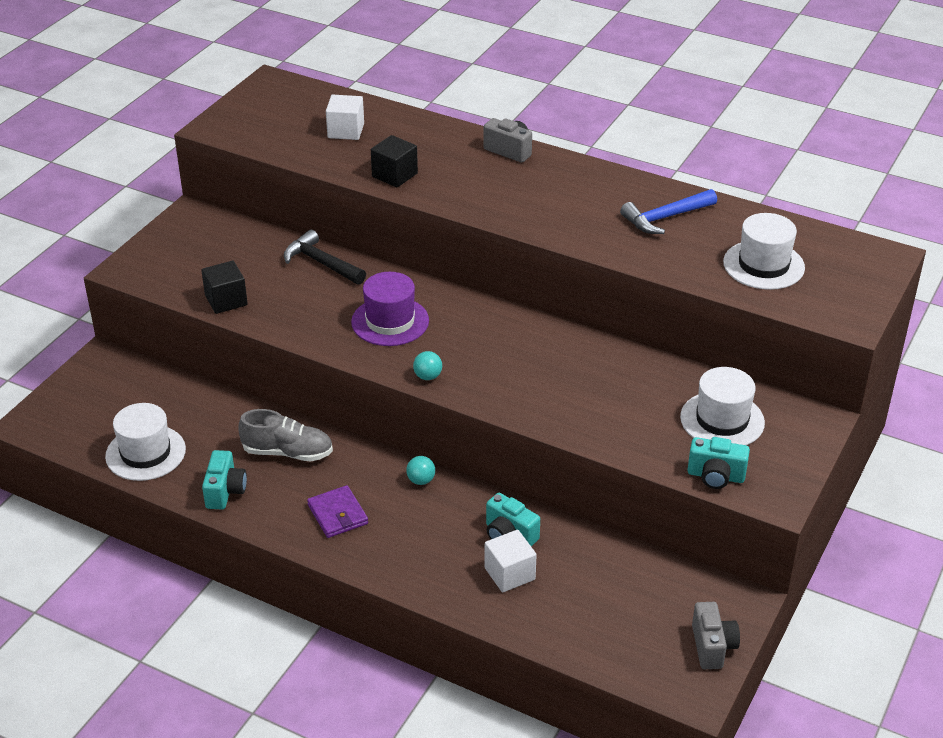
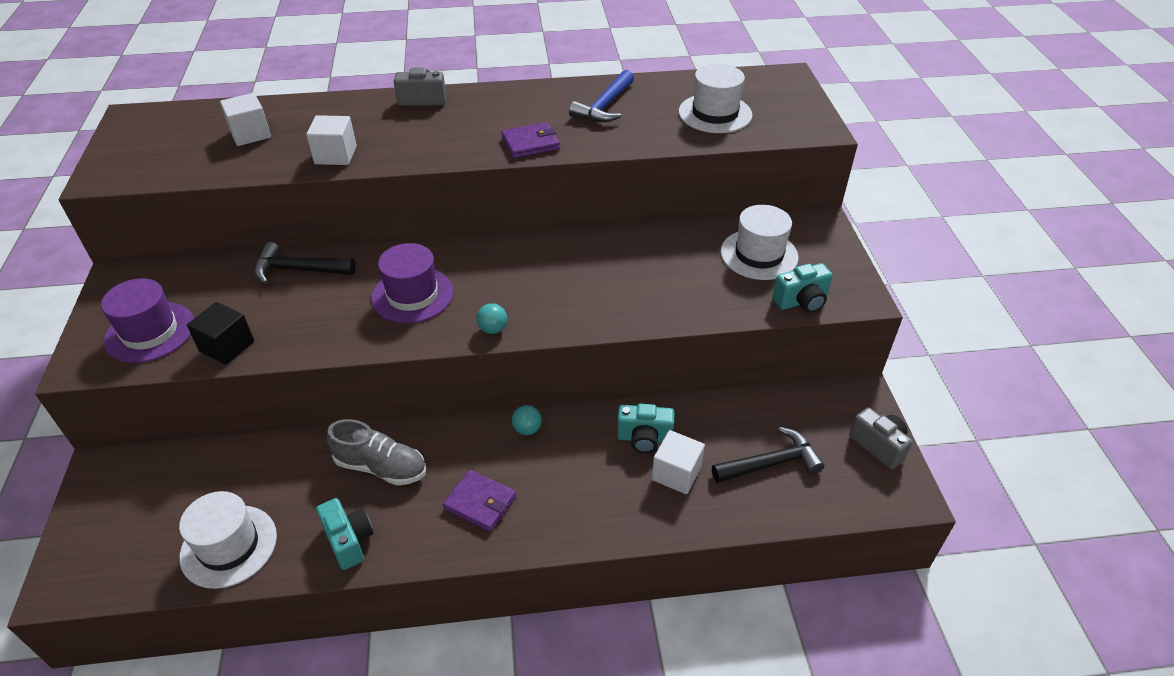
camera: 35 degrees left, 5 degrees up
(183, 266) = (150, 332): none -> purple hat
(288, 452) = (381, 467): grey shoe -> grey shoe turned 45 degrees clockwise
(394, 175) = (335, 155): black cube -> white cube
(562, 227) = (530, 143): none -> purple wallet
(598, 608) = (771, 463): none -> black hammer

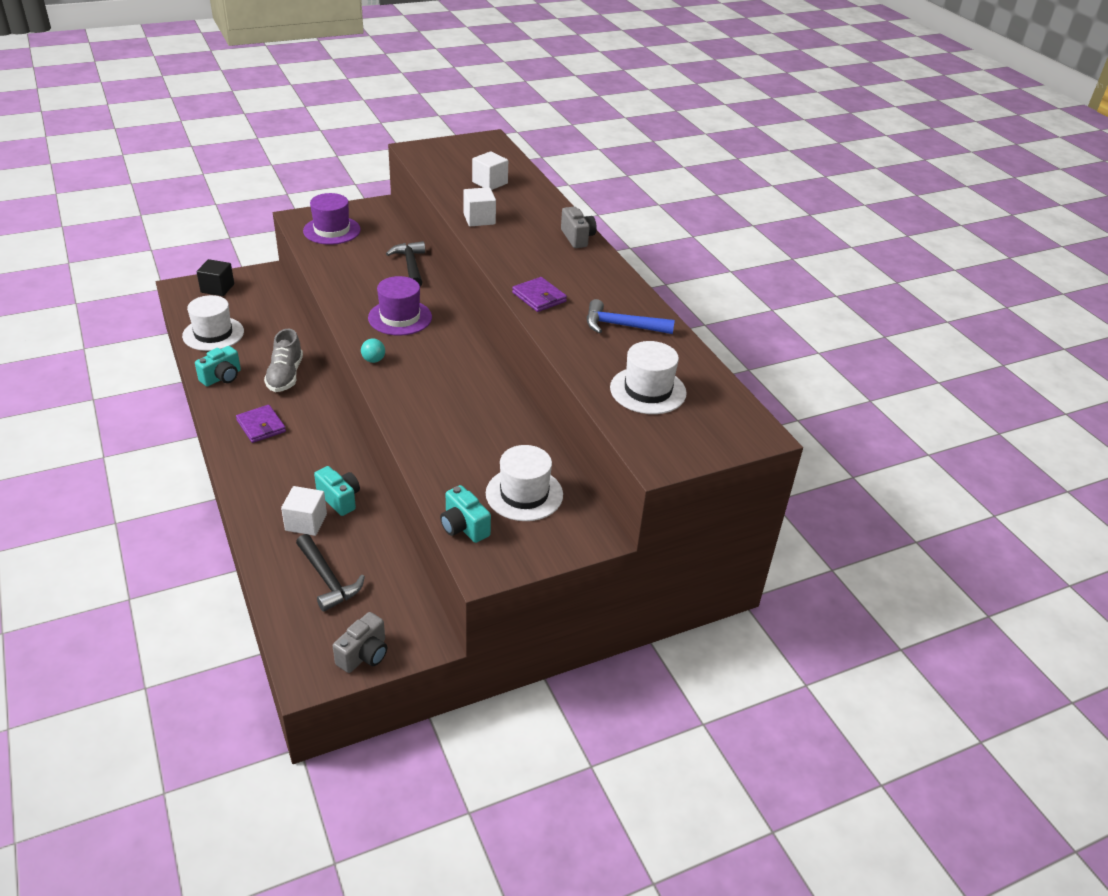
camera: 70 degrees right, 5 degrees down
(227, 346) = (326, 259): black cube -> black cube (217, 288)
(480, 502) = (261, 426): purple wallet -> purple wallet turned 45 degrees counterclockwise
(527, 429) = (335, 435): turquoise ball -> none
(644, 438) = (339, 499): turquoise camera -> turquoise camera turned 150 degrees clockwise

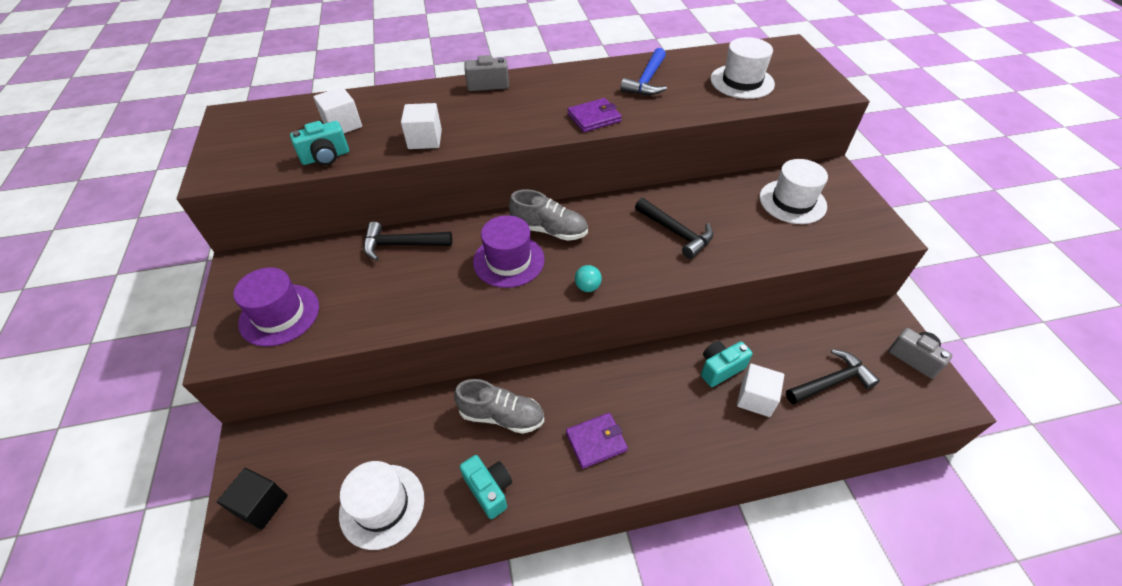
camera: 75 degrees left, 10 degrees up
(442, 335) = (549, 230): none -> grey shoe
(454, 409) = (676, 232): none -> black hammer
(464, 527) = (841, 241): turquoise camera -> turquoise camera (326, 157)

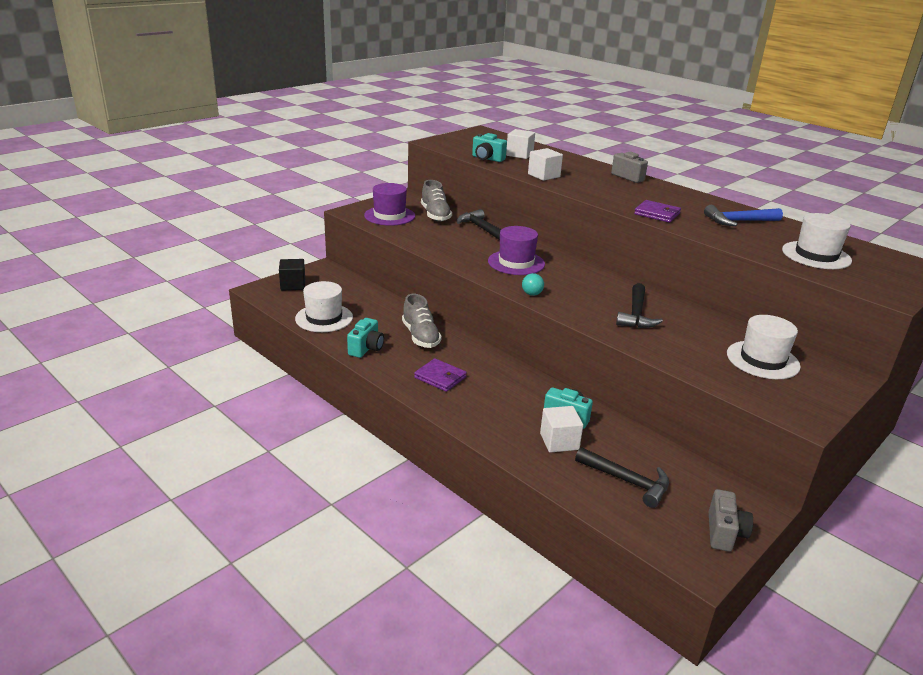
camera: 55 degrees right, 20 degrees down
(549, 230) = (563, 268): grey shoe -> grey shoe (435, 215)

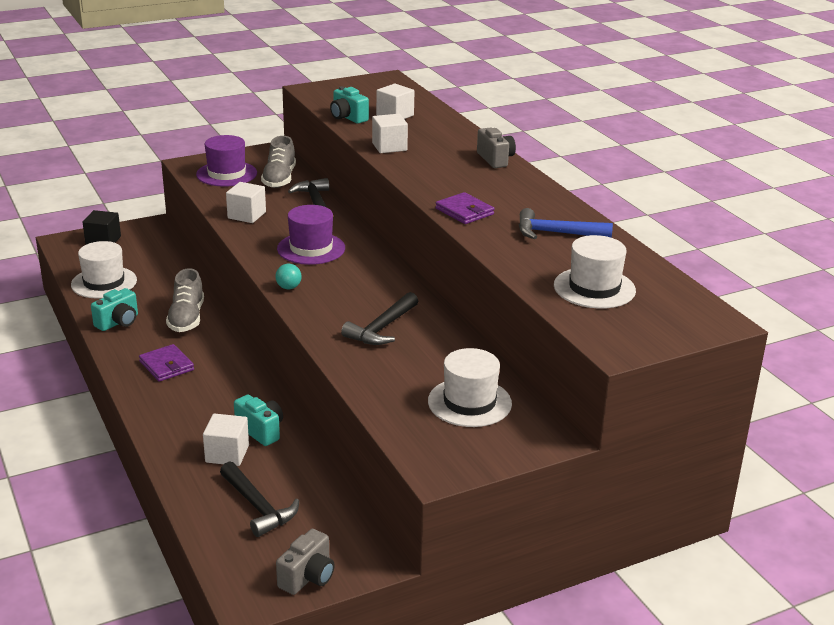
camera: 20 degrees right, 0 degrees up
(439, 244) = (246, 215): none -> white cube

